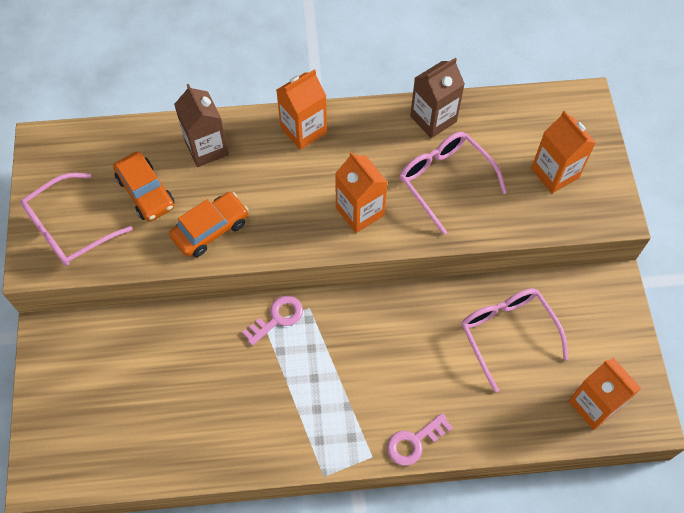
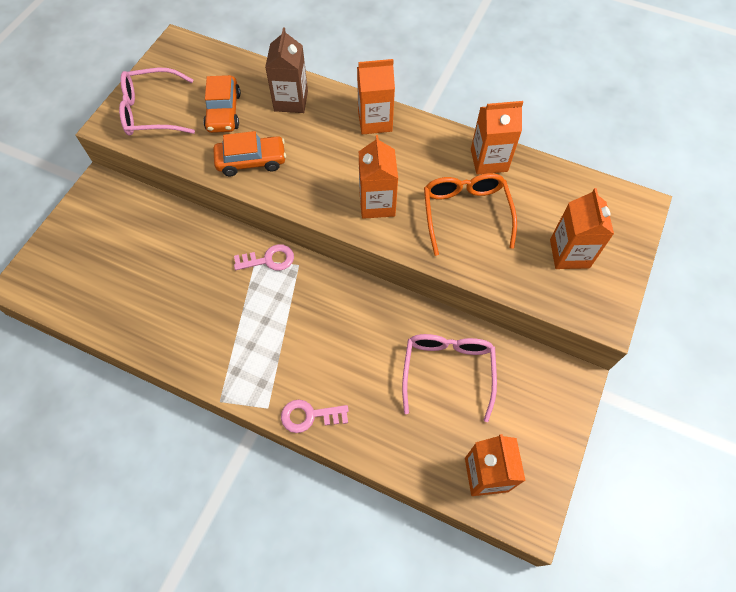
camera: 30 degrees right, 0 degrees up
(433, 119) = (489, 160): brown carton -> orange carton
(445, 181) = (465, 213): pink glasses -> orange glasses

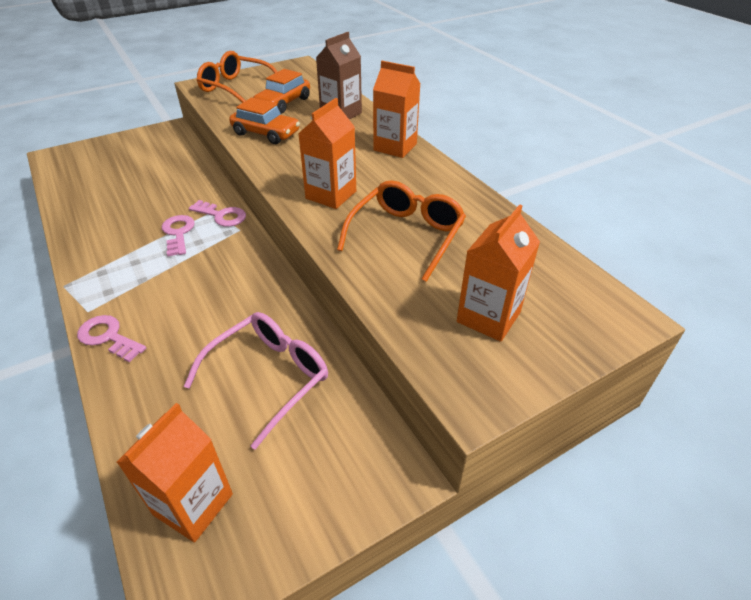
camera: 35 degrees right, 20 degrees down
(152, 112) = (236, 87): pink glasses -> orange glasses
(253, 298) = (178, 233): none -> pink key
(489, 160) = (475, 209): orange carton -> none

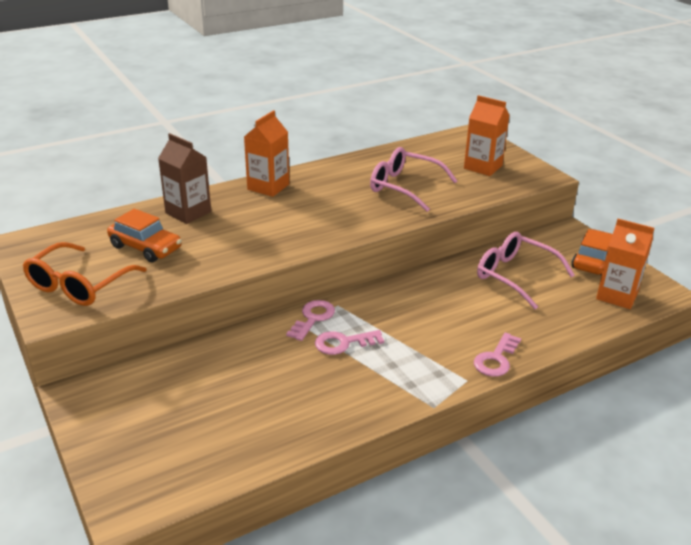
camera: 90 degrees left, 10 degrees down
(266, 133) = (223, 254): orange car -> orange car (593, 260)
(331, 195) = (349, 216): orange carton -> none
(406, 235) = (404, 187): orange glasses -> pink glasses

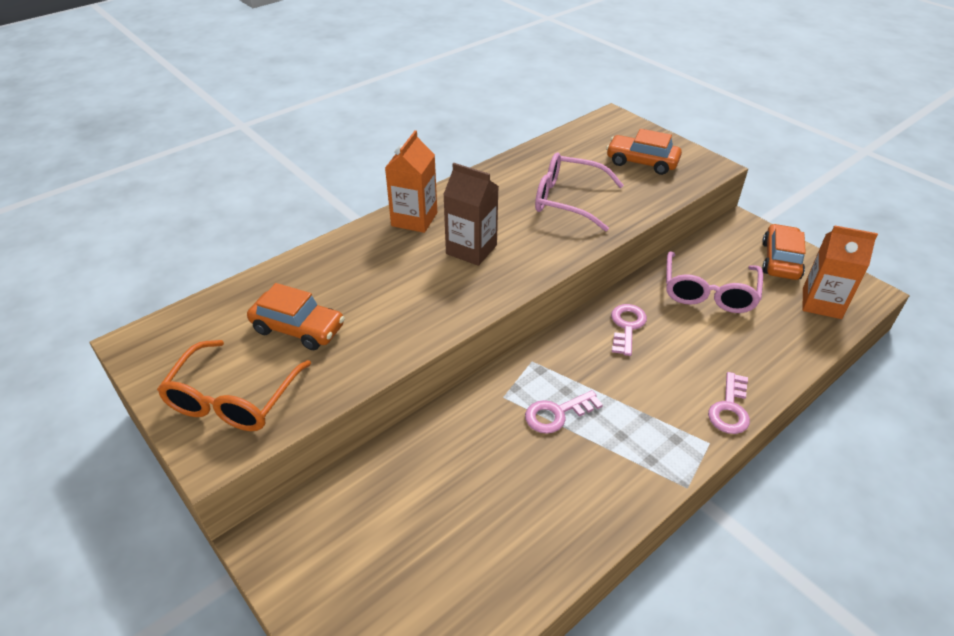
camera: 10 degrees left, 10 degrees up
(188, 212) = (332, 269): brown carton -> brown carton (471, 249)
(313, 318) = (510, 384): pink key -> pink key (627, 327)
(483, 167) = (642, 162): orange carton -> orange car
(515, 276) = (708, 292): pink glasses -> pink glasses turned 105 degrees counterclockwise

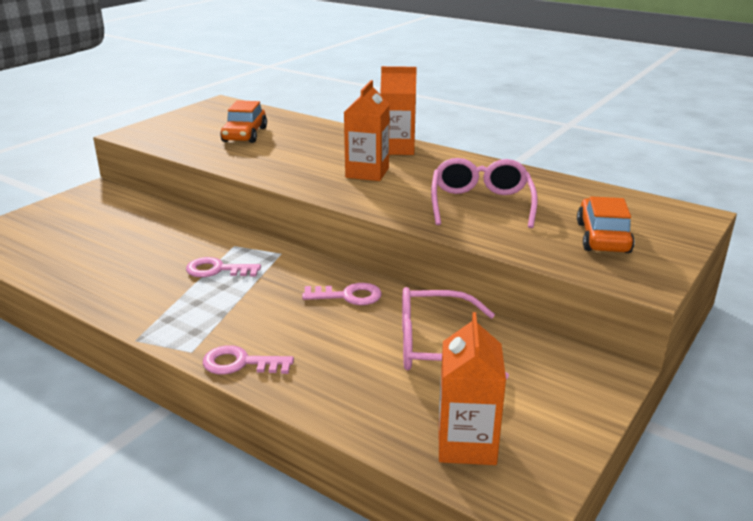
camera: 75 degrees right, 15 degrees down
(233, 399) = (175, 130): orange glasses -> none
(471, 249) = (367, 173): brown carton -> orange carton
(557, 414) = (218, 270): pink key -> pink key turned 45 degrees counterclockwise
(780, 260) = (546, 407): orange car -> none

